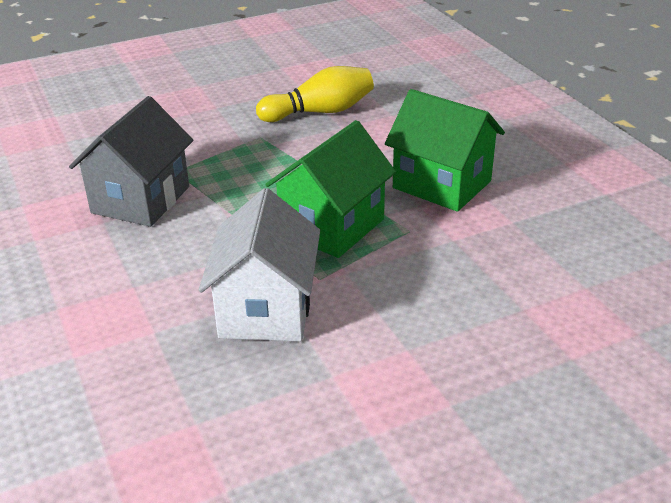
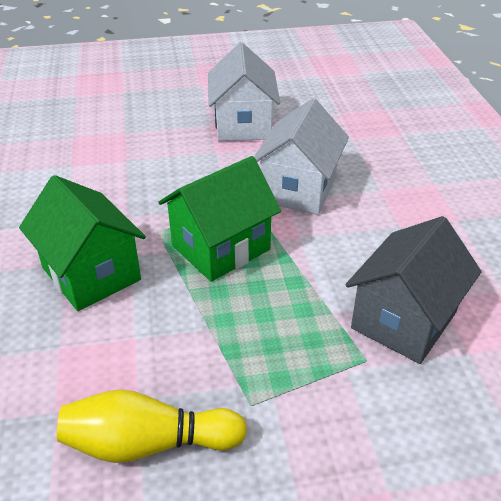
camera: 165 degrees left, 5 degrees up
(393, 414) = (243, 125): none -> white house

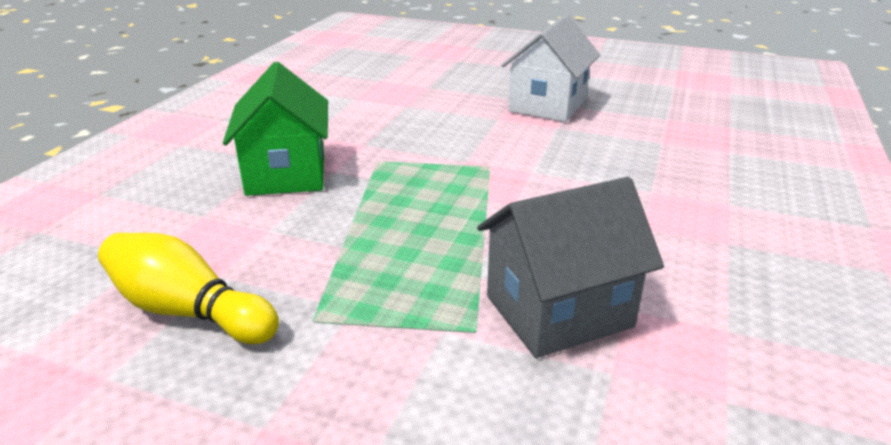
camera: 30 degrees right, 10 degrees down
(220, 248) = (422, 189): green house -> none
(298, 189) = (553, 166): white house -> none

